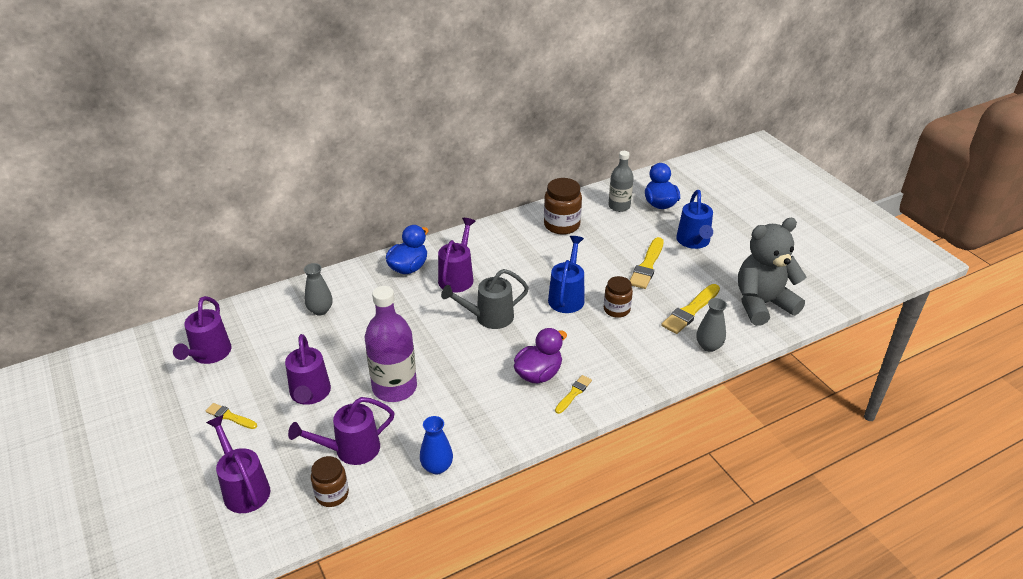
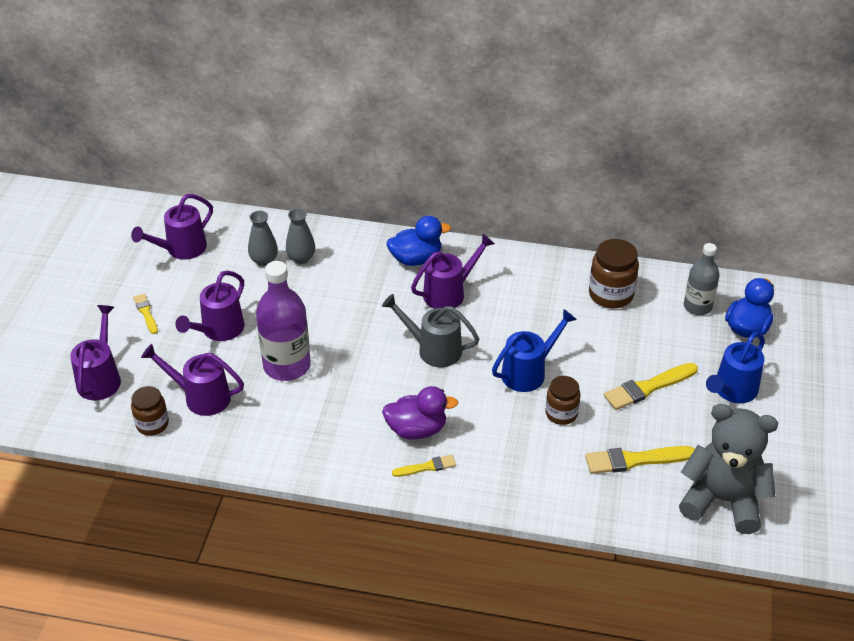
camera: 40 degrees right, 5 degrees up
(437, 467) = (248, 455): blue vase -> none
(709, 346) = (609, 506): grey vase -> grey vase (264, 260)

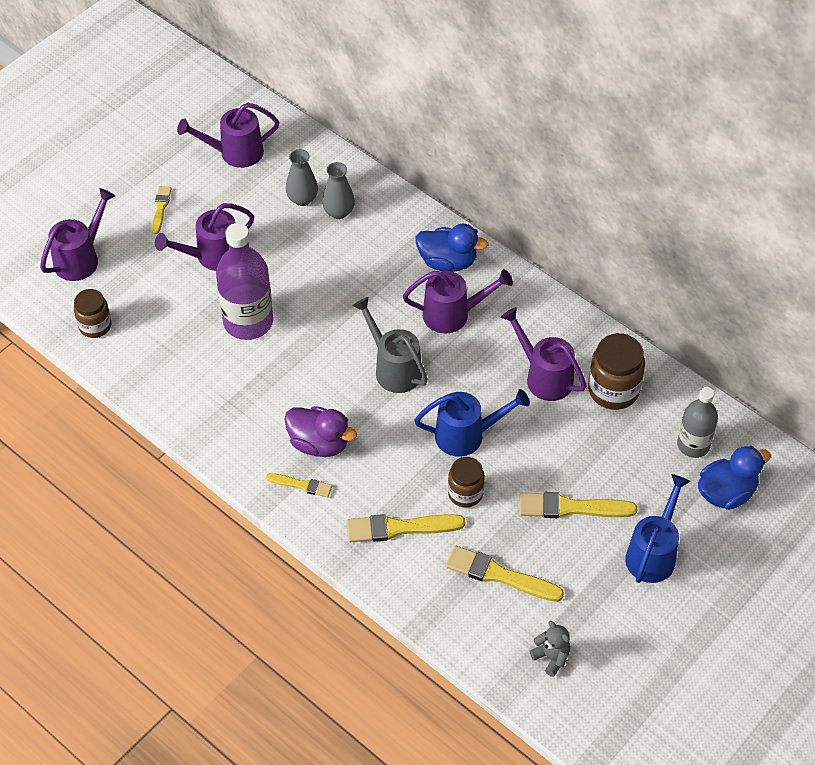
camera: 30 degrees right, 10 degrees up
(200, 397) = (152, 318): purple watering can -> purple watering can (543, 376)
(531, 462) = (399, 528): none -> yellow brush
(722, 500) = (551, 657): grey teddy bear -> grey teddy bear, size x0.41
(732, 391) = (653, 553): blue watering can -> blue watering can turned 135 degrees clockwise

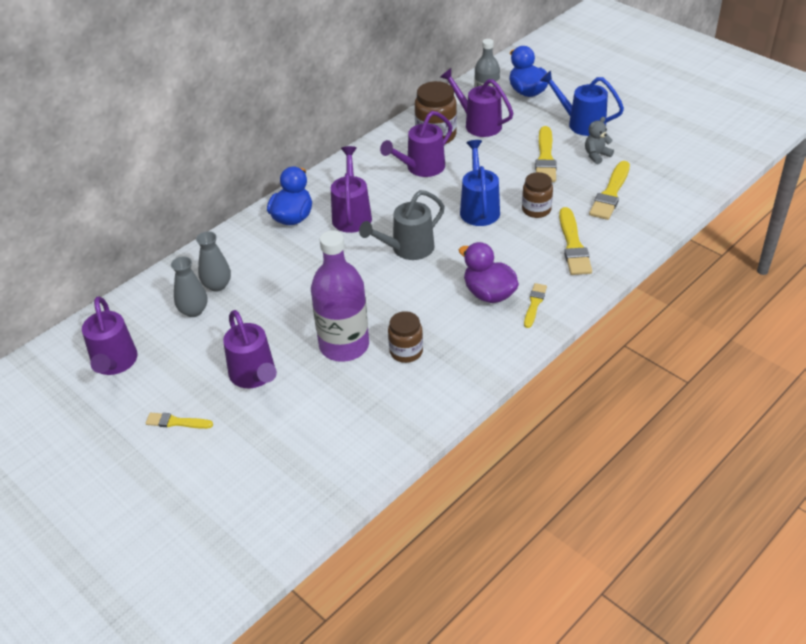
camera: 85 degrees left, 10 degrees down
(81, 258) = (234, 491): purple watering can -> purple watering can (478, 124)
(95, 326) = (335, 470): brown jar -> brown jar (406, 351)
(319, 443) = (489, 294): purple duck -> purple duck turned 75 degrees counterclockwise
(551, 657) = (677, 170): grey teddy bear -> grey teddy bear (596, 155)

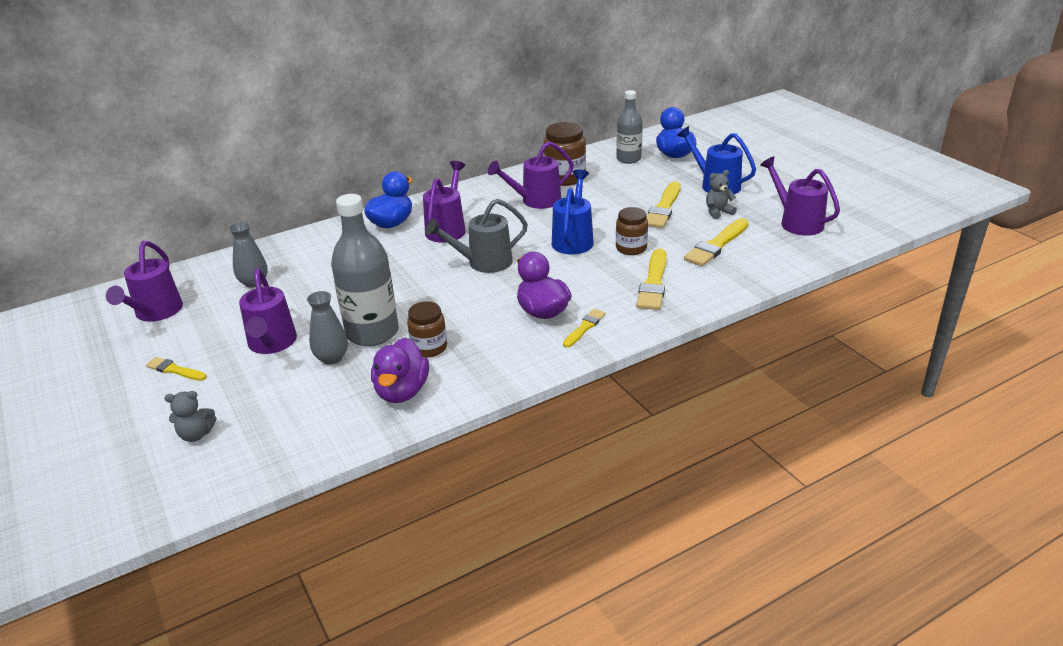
camera: 15 degrees right, 10 degrees down
(217, 285) = (288, 266): grey vase -> grey vase (332, 358)
(241, 484) = (196, 434): none -> grey teddy bear
(344, 345) = (372, 333): purple bottle -> grey bottle
(406, 401) = (402, 391): none -> purple duck
(478, 124) = (611, 174): purple watering can -> purple watering can (796, 222)

